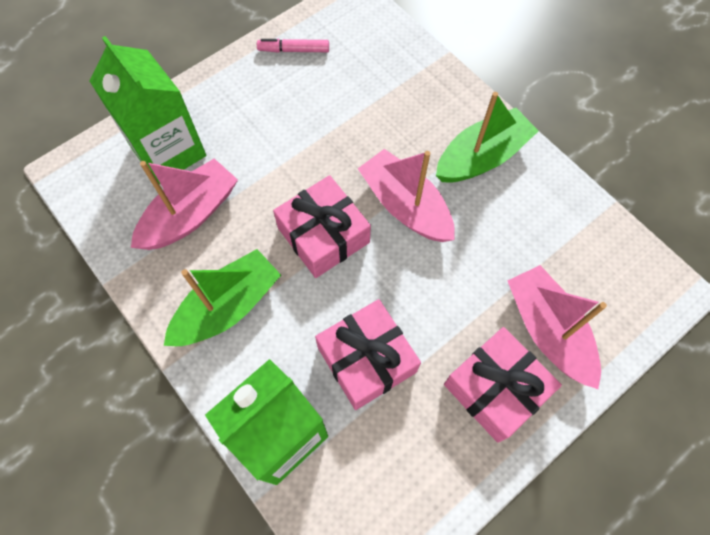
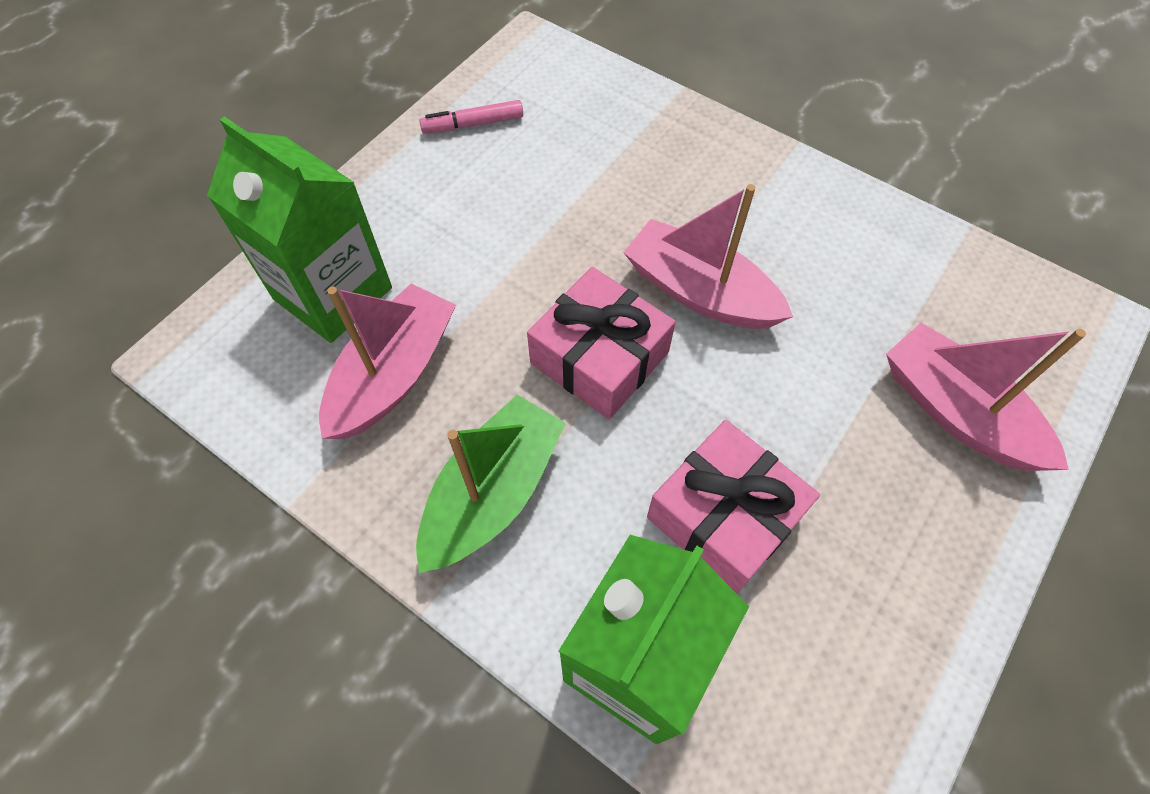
camera: 15 degrees left, 5 degrees down
(482, 157) = (778, 207): green boat -> none
(495, 389) = (919, 510): pink gift -> none

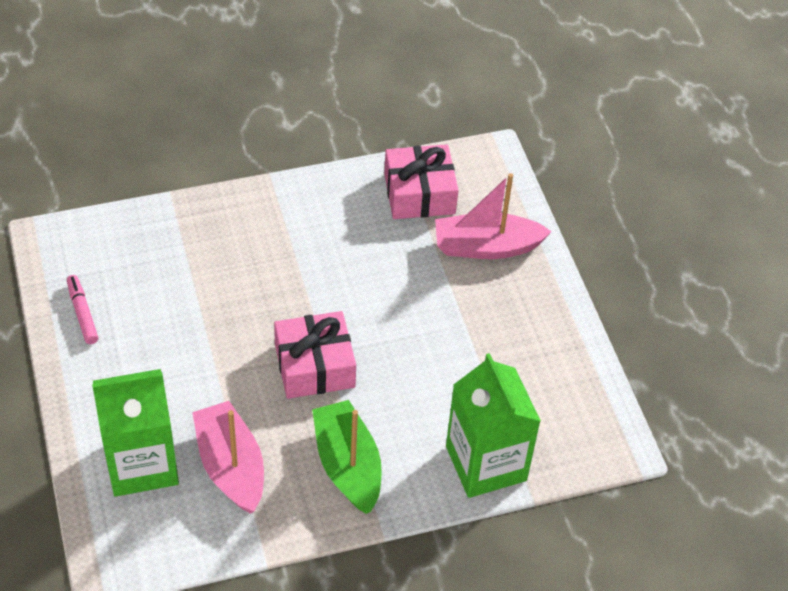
camera: 55 degrees left, 10 degrees down
(473, 124) = (83, 313): pink marker -> pink marker turned 135 degrees clockwise
(700, 292) = (319, 293): pink boat -> none
(724, 516) = (450, 378): pink gift -> pink gift (419, 193)

